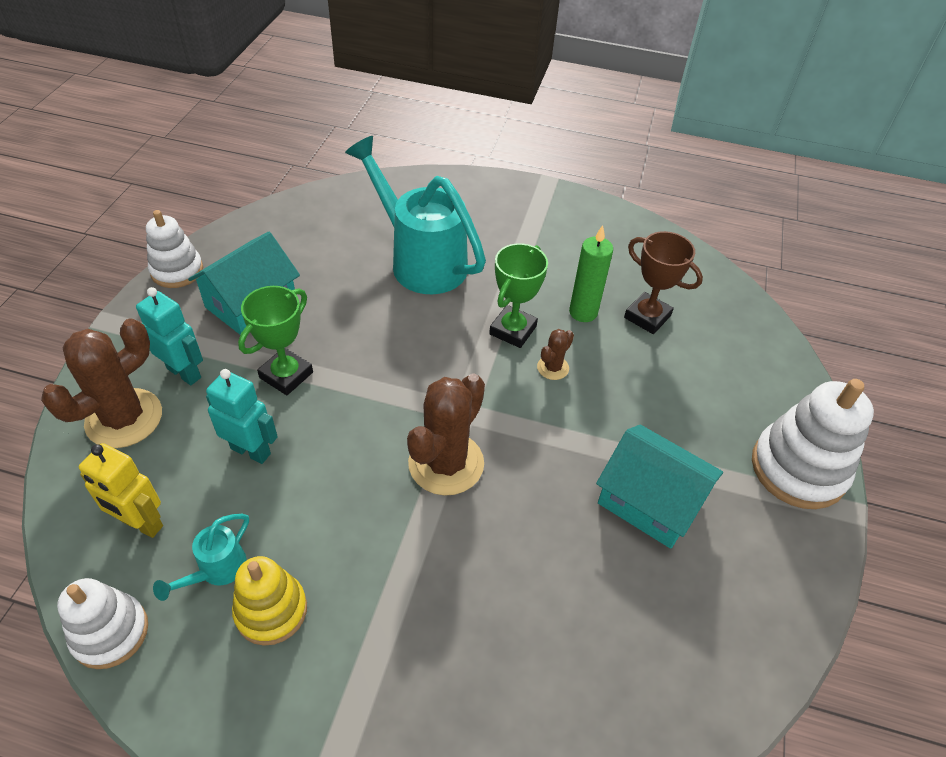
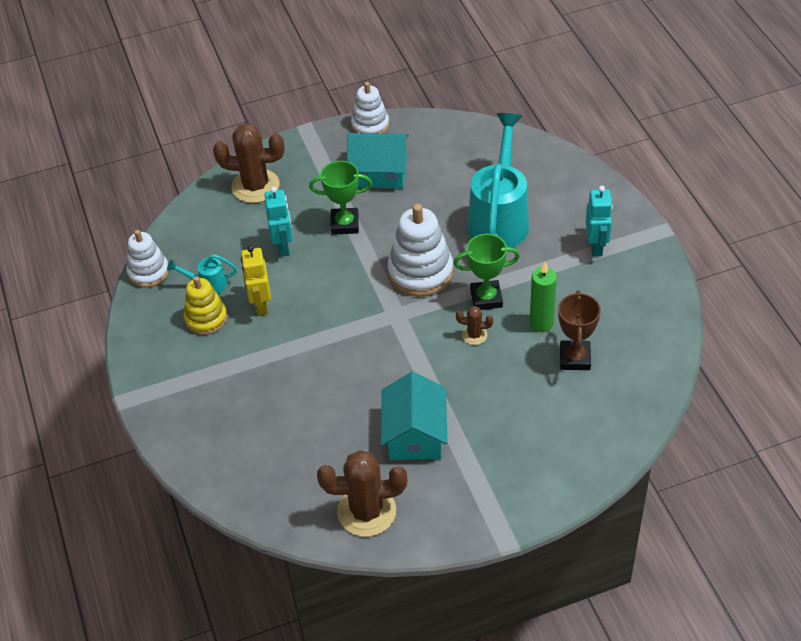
camera: 60 degrees right, 0 degrees up
(141, 524) = (206, 239): yellow robot -> yellow robot (261, 305)
(184, 373) = (305, 185): turquoise robot -> turquoise robot (596, 247)
(446, 463) = (352, 329): brown cactus -> brown cactus (366, 511)
(798, 469) = (514, 499): white stacking toy -> white stacking toy (420, 272)

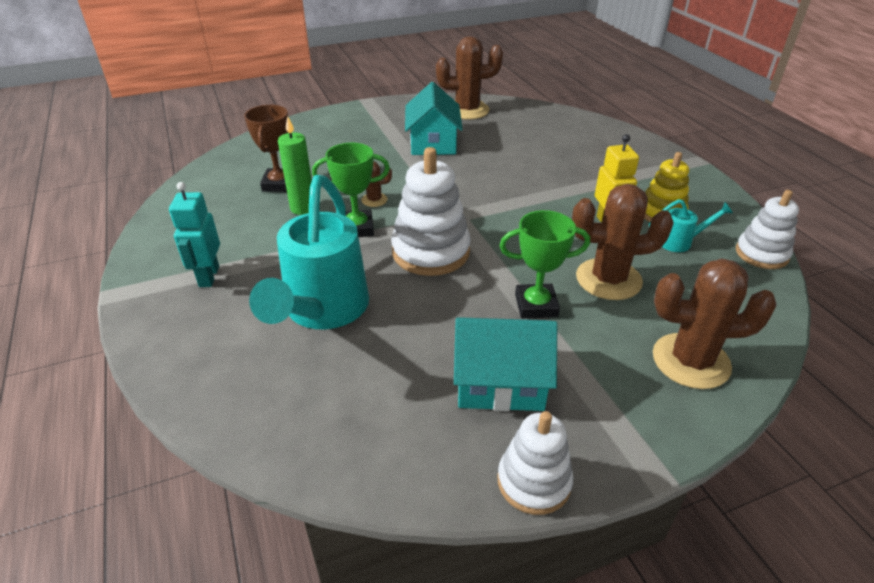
camera: 175 degrees right, 10 degrees down
(283, 247) = (608, 279): turquoise robot -> brown cactus

